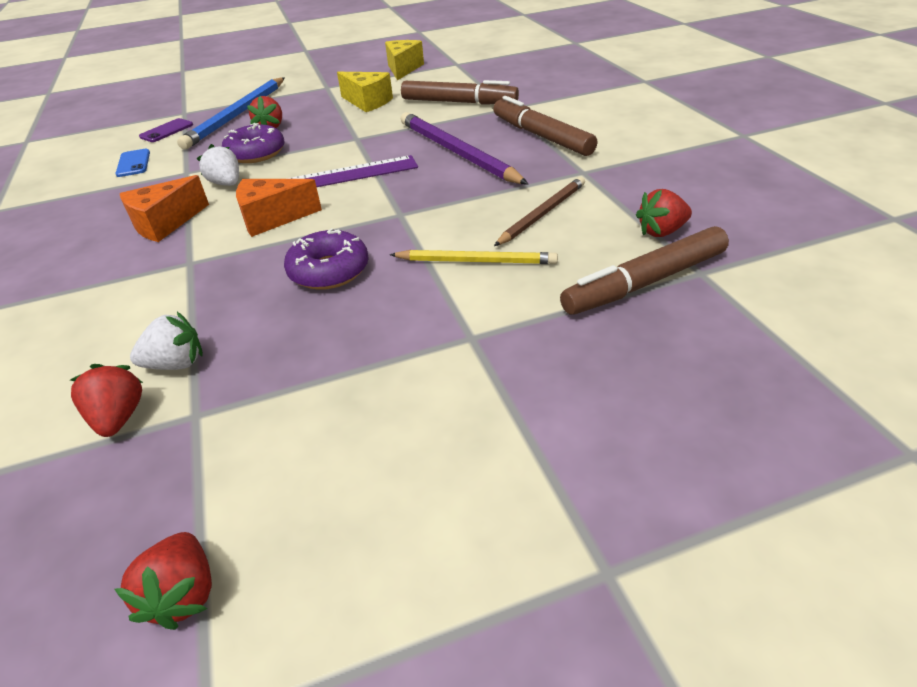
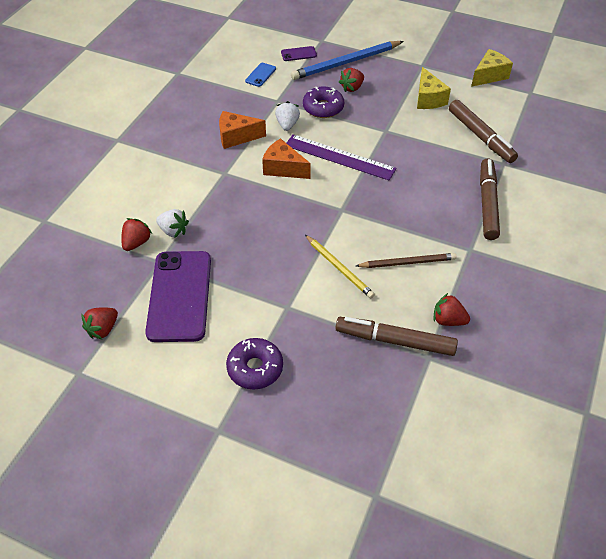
camera: 40 degrees right, 10 degrees up
(286, 434) = (179, 296): none -> purple phone
(329, 271) = (273, 223): purple donut -> purple donut (255, 368)
(456, 152) = (423, 182): purple pencil -> none

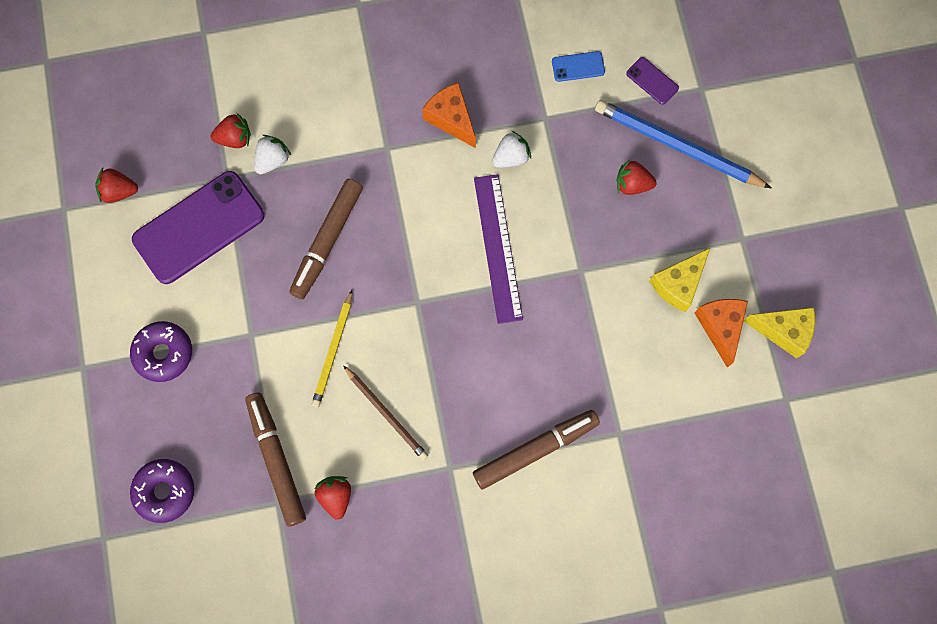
camera: 55 degrees right, 25 degrees up
(173, 231) = (272, 160): white strawberry -> white strawberry turned 135 degrees counterclockwise
(283, 168) = (437, 202): orange cheese -> orange cheese (720, 327)
(323, 108) = (570, 176): purple donut -> purple donut (165, 491)
(480, 136) = (650, 383): brown marker -> brown marker (327, 241)

